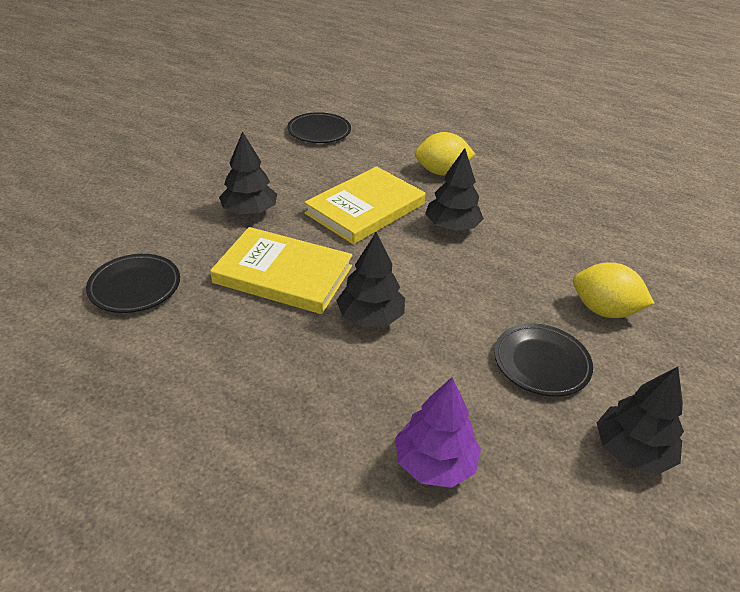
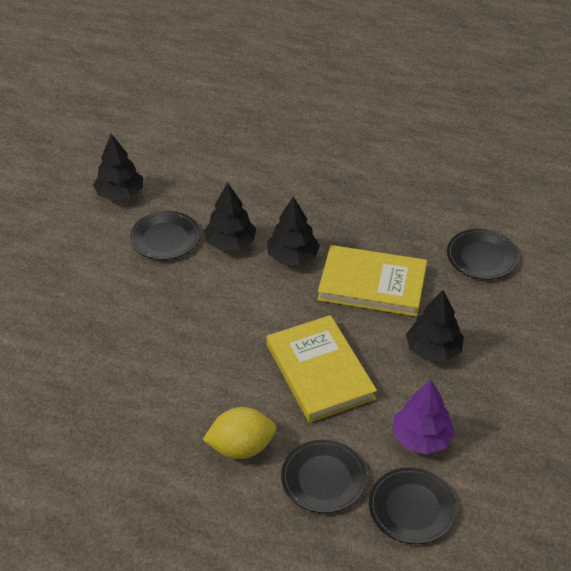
camera: 175 degrees right, 5 degrees up
(365, 209) = (319, 371): yellow book -> yellow book turned 60 degrees counterclockwise
(379, 150) = (323, 479): none -> black plate
(434, 463) = (240, 175): purple tree -> purple tree (421, 438)
(452, 226) = (229, 360): black tree -> black tree (230, 243)
(603, 310) = (103, 287): yellow lemon -> none

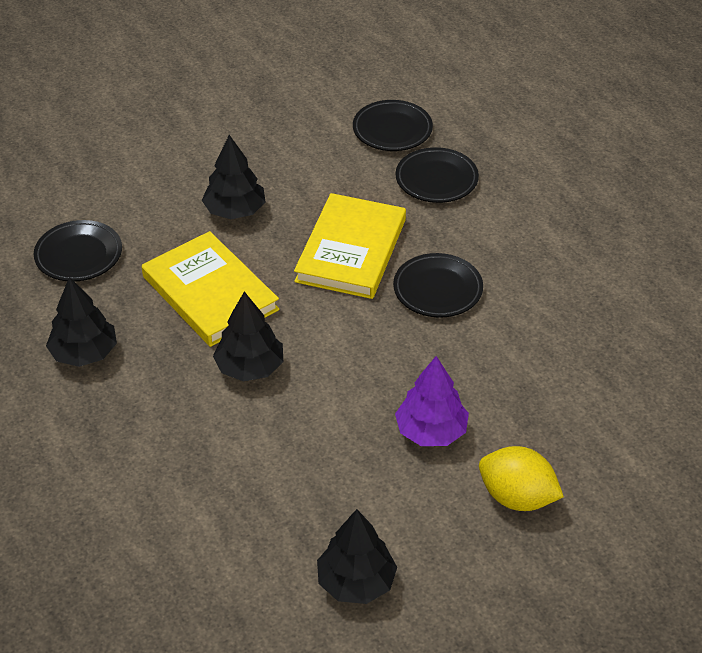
camera: 140 degrees left, 0 degrees up
(165, 238) = (360, 477): black plate -> black plate (437, 289)
(230, 243) = (295, 425): black tree -> black tree (84, 353)
(241, 447) = (480, 234): yellow lemon -> yellow lemon (517, 497)
(421, 438) = (329, 162): purple tree -> purple tree (431, 431)

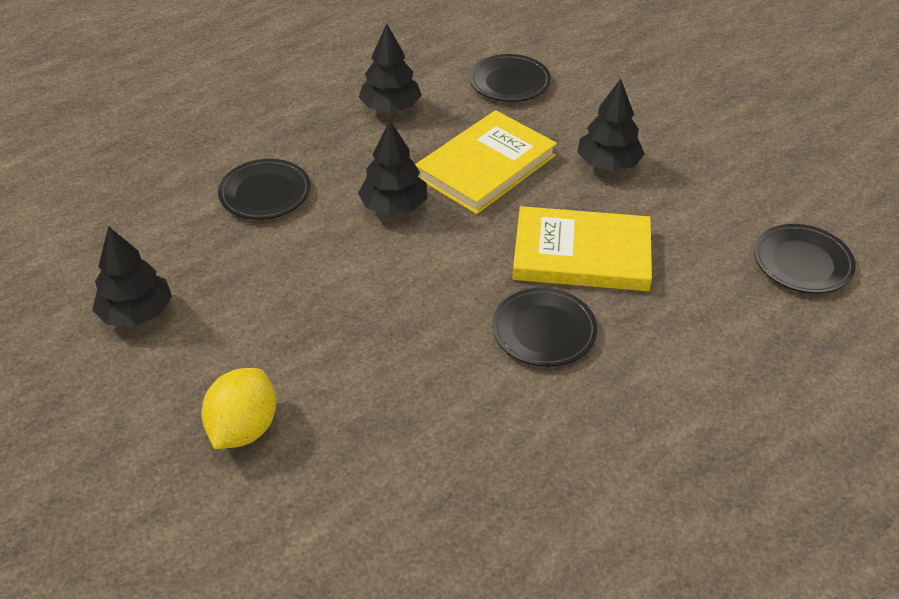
camera: 80 degrees right, 0 degrees up
(431, 431) = (330, 347): purple tree -> none
(436, 179) = (732, 311): black plate -> black plate (265, 194)

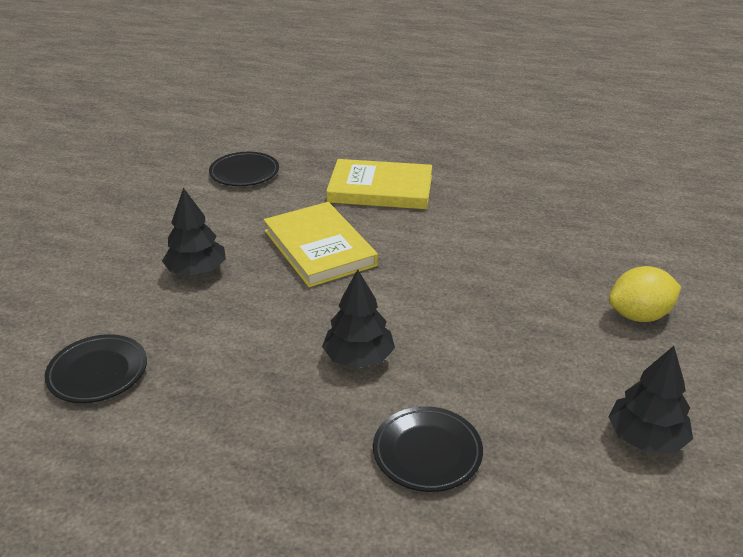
camera: 125 degrees left, 10 degrees down
(391, 107) = (206, 439): black tree -> none
(485, 166) = (254, 331): yellow book -> yellow book (380, 189)
(544, 331) = (409, 237): black plate -> none

